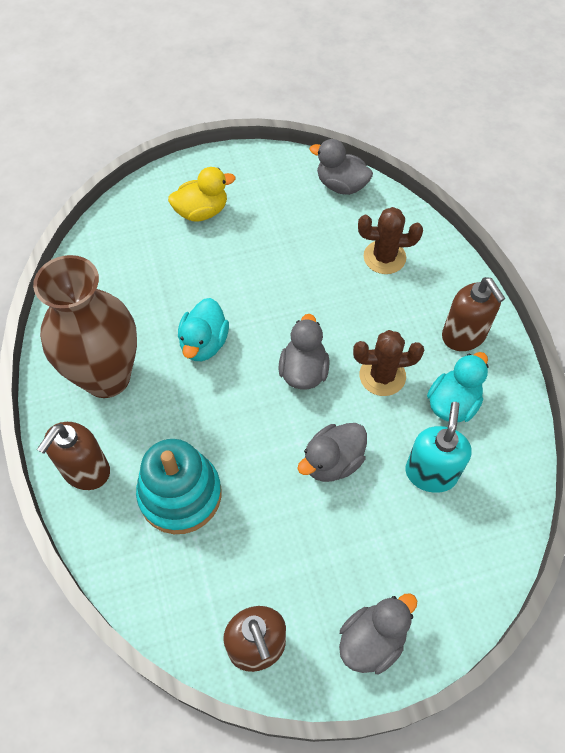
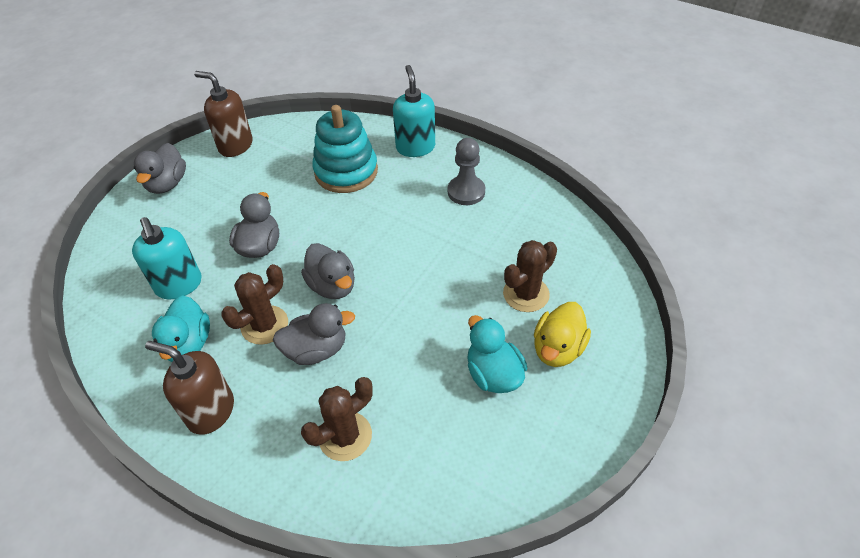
camera: 140 degrees right, 10 degrees down
(86, 471) = (415, 147): brown soap dispenser -> turquoise soap dispenser
(107, 377) = (466, 192): brown vase -> grey pawn
(175, 257) = (526, 294): none -> brown cactus
(204, 343) = (427, 252): turquoise duck -> turquoise duck (493, 374)
(341, 185) = (464, 491): grey duck -> grey duck (316, 349)

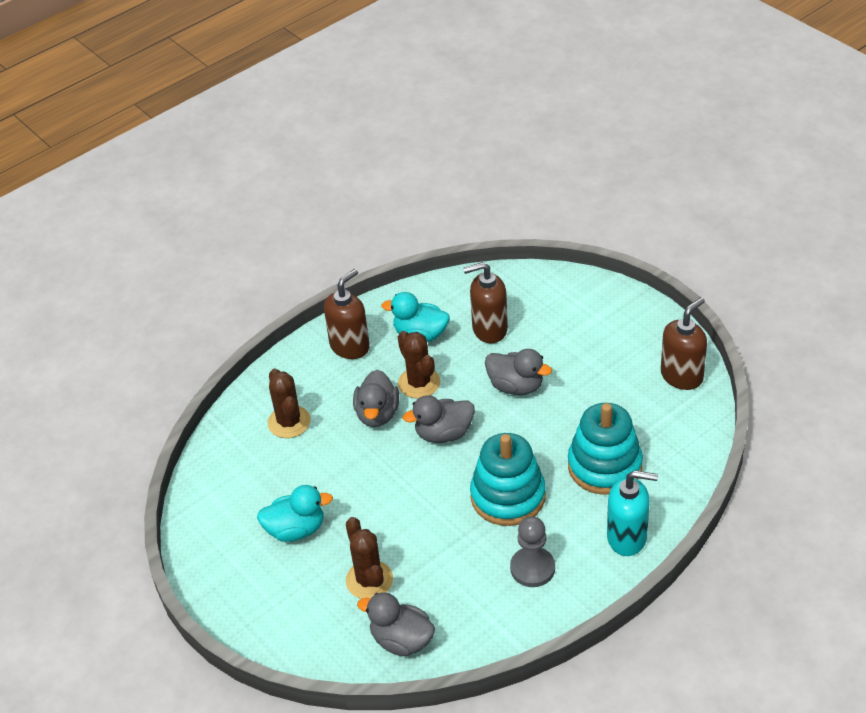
camera: 110 degrees right, 5 degrees down
(167, 184) = (634, 321): grey duck -> grey duck (401, 640)
(179, 285) = (489, 329): turquoise soap dispenser -> brown soap dispenser
(396, 222) = (508, 496): none -> turquoise stacking toy
(557, 349) = (298, 585): yellow duck -> none

